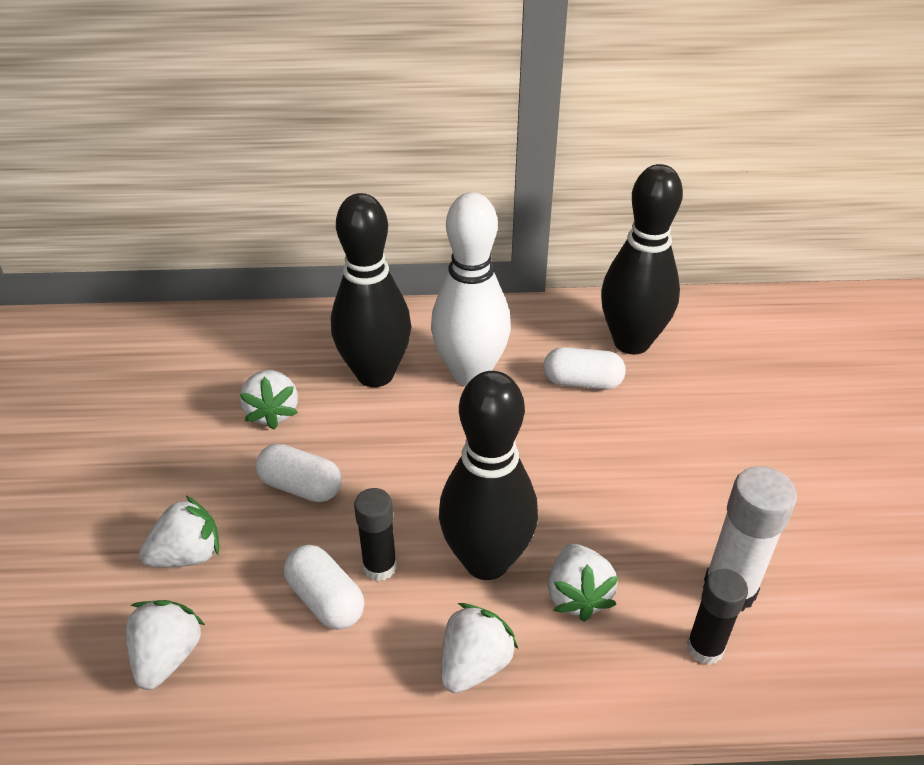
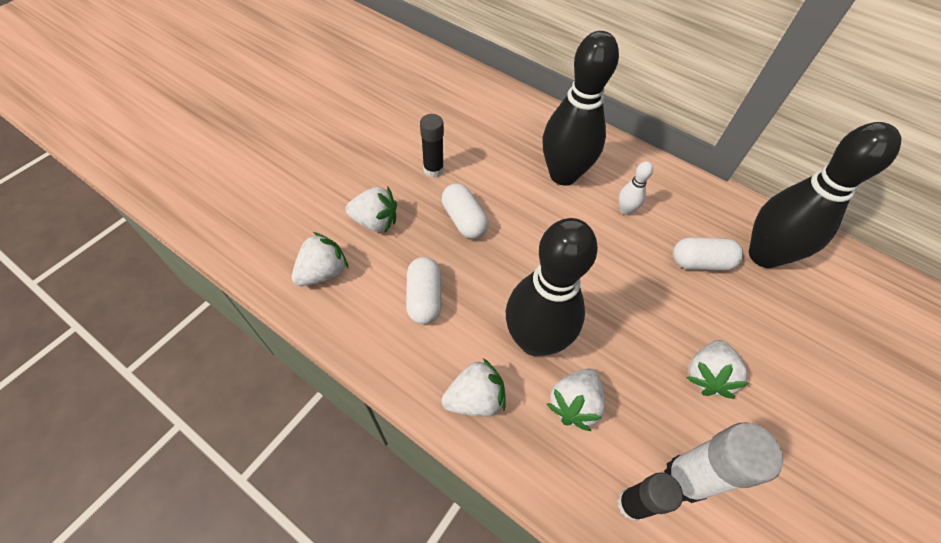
camera: 35 degrees right, 15 degrees up
(272, 412) = (483, 164): white strawberry -> white strawberry (707, 375)
(379, 566) = (469, 299): black glue stick -> black glue stick (433, 169)
(470, 373) = (625, 210): white bowling pin -> white bowling pin, size x0.41
(582, 382) = (700, 262): white capsule -> white capsule turned 45 degrees counterclockwise

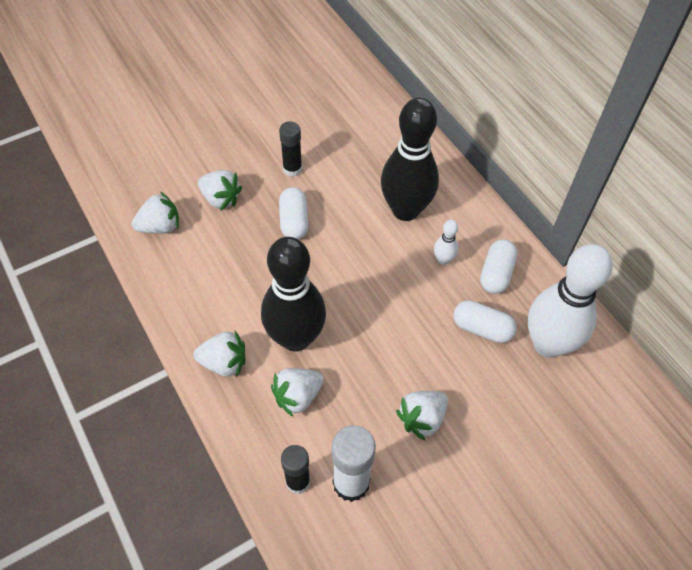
camera: 25 degrees right, 0 degrees up
(424, 298) = (227, 274): white capsule -> white capsule (496, 274)
(764, 255) = (548, 344): black bowling pin -> white bowling pin

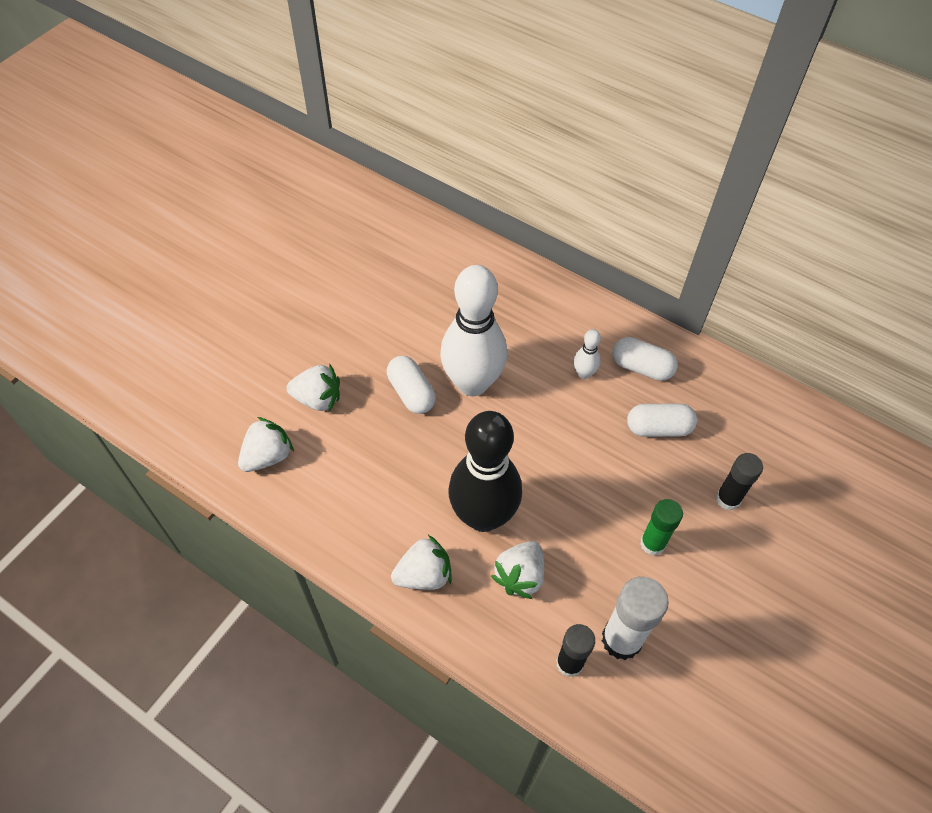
camera: 25 degrees left, 0 degrees up
(292, 169) = (377, 337): black glue stick -> black glue stick (728, 499)
(405, 210) = (518, 336): black bowling pin -> none
(422, 419) = (652, 543): white strawberry -> green glue stick
(496, 274) = (641, 367): white capsule -> white capsule turned 60 degrees counterclockwise
(548, 344) = (726, 418): white bowling pin -> white bowling pin (472, 383)

